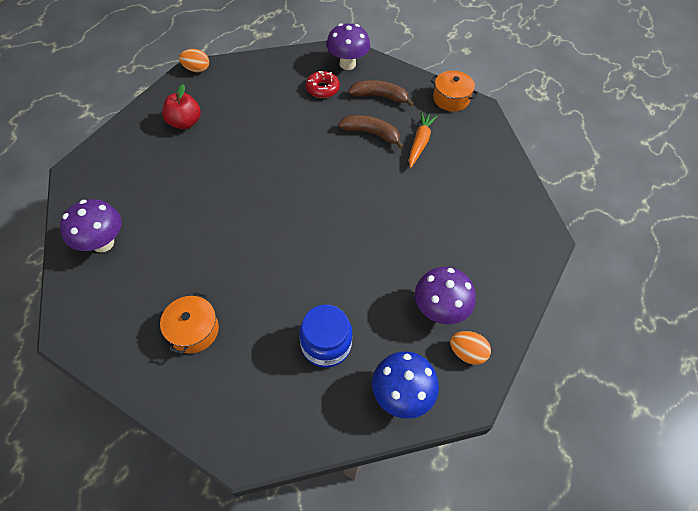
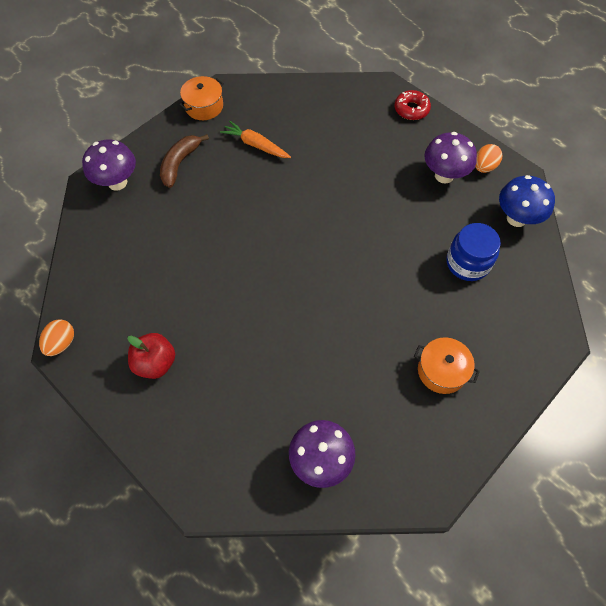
camera: 75 degrees left, 5 degrees up
(322, 89) = (148, 213): red donut -> red donut (411, 109)
(371, 133) = (231, 181): brown banana -> none

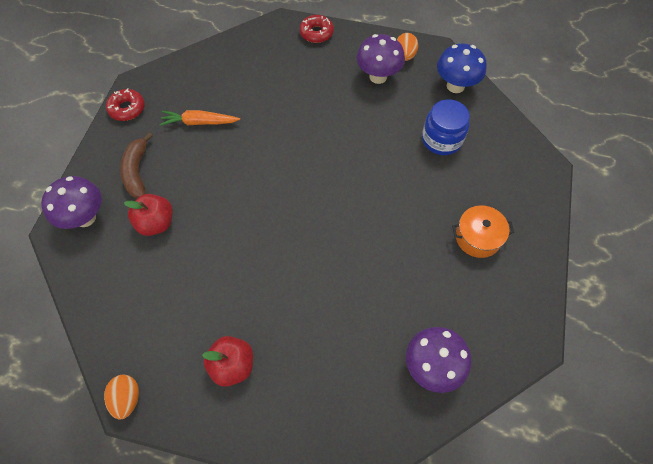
camera: 30 degrees left, 0 degrees up
(168, 214) = (156, 223): none -> red apple
(204, 106) = (127, 109): orange pot -> red donut

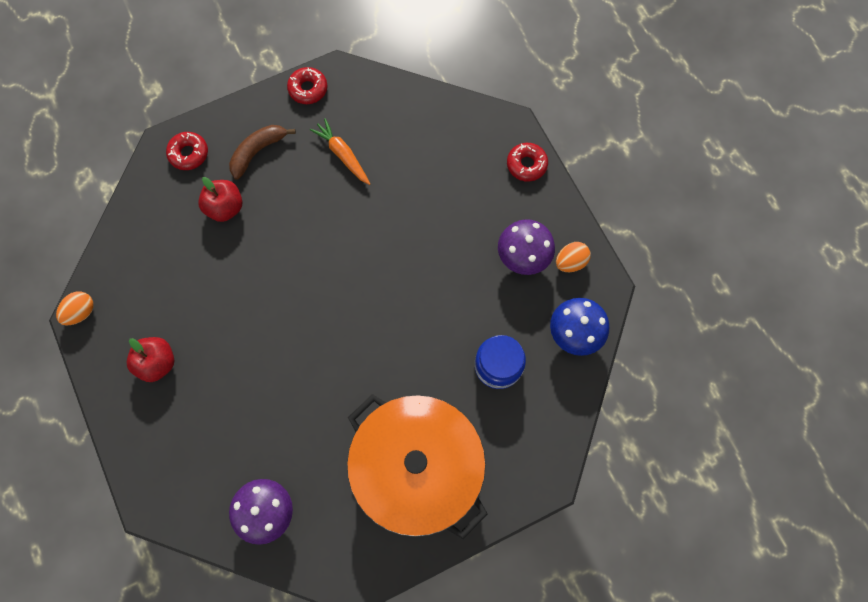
camera: 50 degrees right, 10 degrees up
(85, 218) = (189, 154): purple mushroom -> red donut
(478, 237) = (417, 468): orange pot -> orange pot, size x2.44

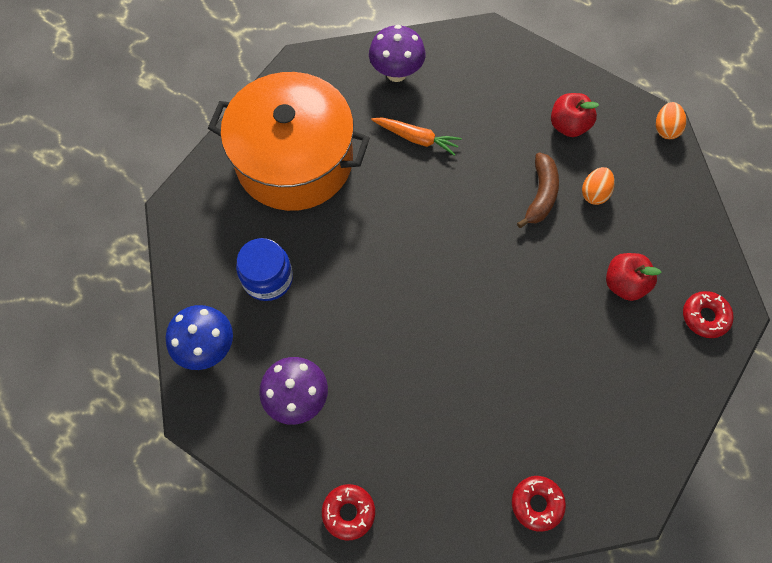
camera: 150 degrees right, 5 degrees down
(257, 152) = (641, 358): brown banana -> brown banana (541, 195)
(308, 89) = (648, 463): red donut -> red donut (537, 504)
(343, 155) = (553, 406): orange carrot -> orange carrot (416, 138)
(570, 262) = (244, 422): orange egg -> orange egg (594, 193)

